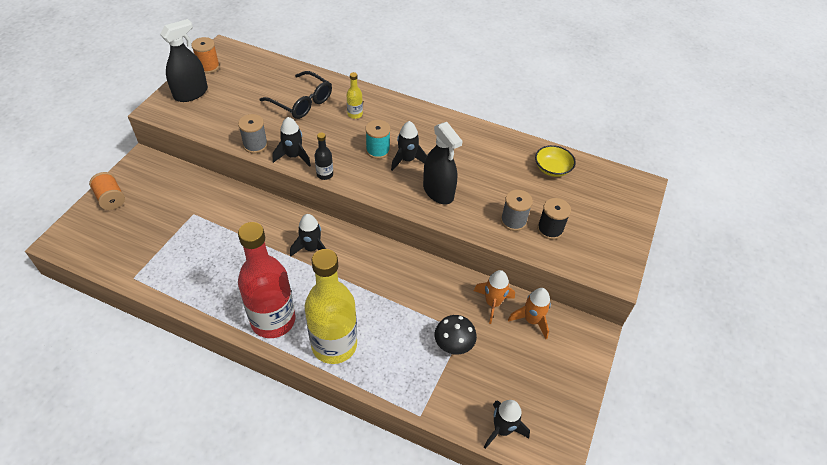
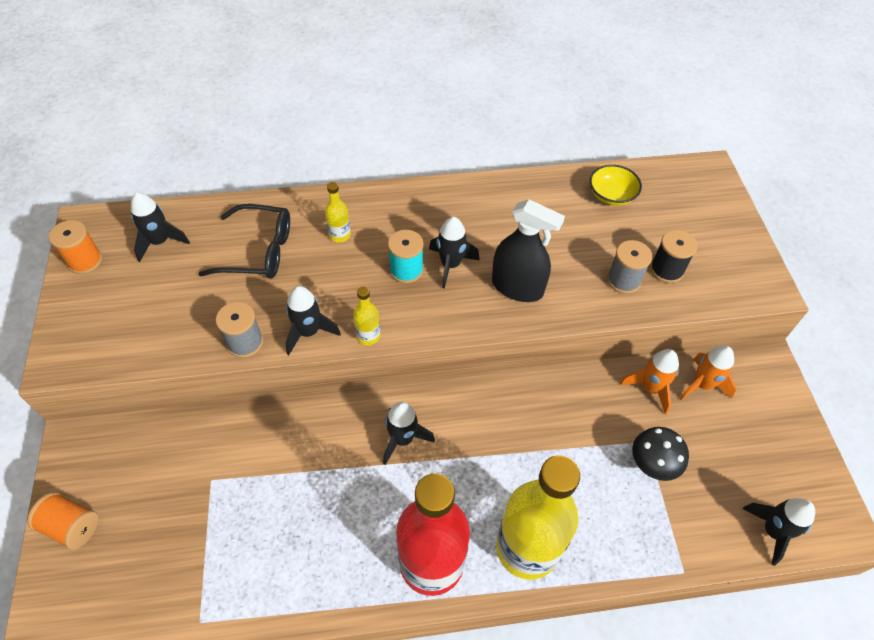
camera: 30 degrees left, 5 degrees up
(191, 93) = (91, 313): black spray bottle -> none
(253, 74) = (160, 242): none -> black rocket
(325, 174) = (368, 336): black bottle -> yellow bottle

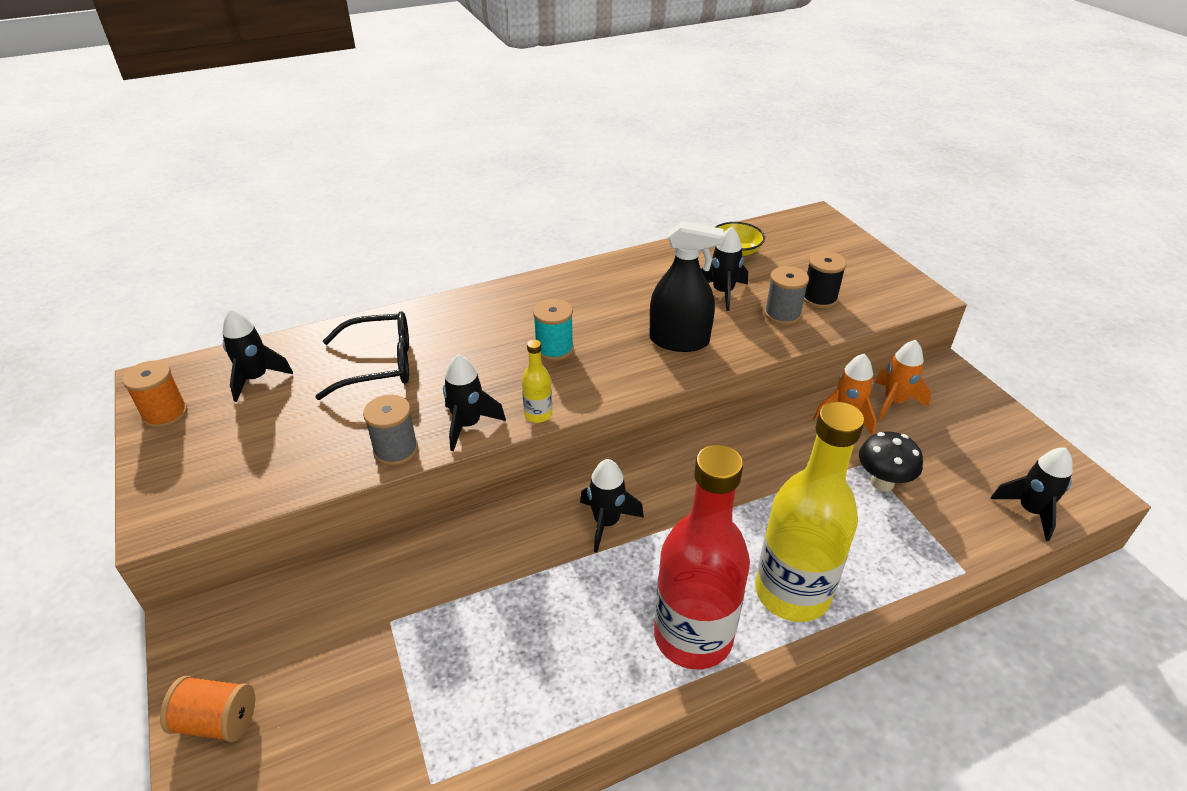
camera: 15 degrees left, 15 degrees down
(340, 235) = (467, 333): yellow bottle -> none
(450, 265) = (600, 336): black rocket -> black rocket (722, 293)

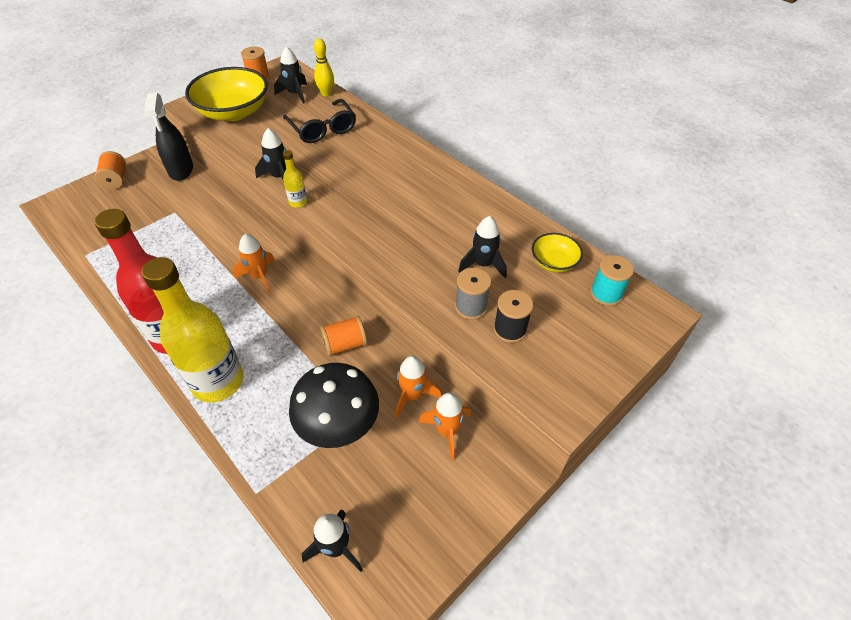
camera: 70 degrees right, 10 degrees up
(243, 457) = (233, 112): none -> yellow bowl
(288, 346) = (326, 93): none -> yellow bowling pin
(396, 450) = (251, 158): grey spool -> none
(554, 349) = (367, 192): turquoise spool -> turquoise spool (606, 294)
(606, 522) = (259, 276): black rocket -> orange rocket
(679, 341) = (404, 251): black spray bottle -> black spray bottle (181, 170)
(759, 456) = (345, 344): none -> orange spool
(882, 482) = (339, 428): black mushroom -> black mushroom, size x1.69

